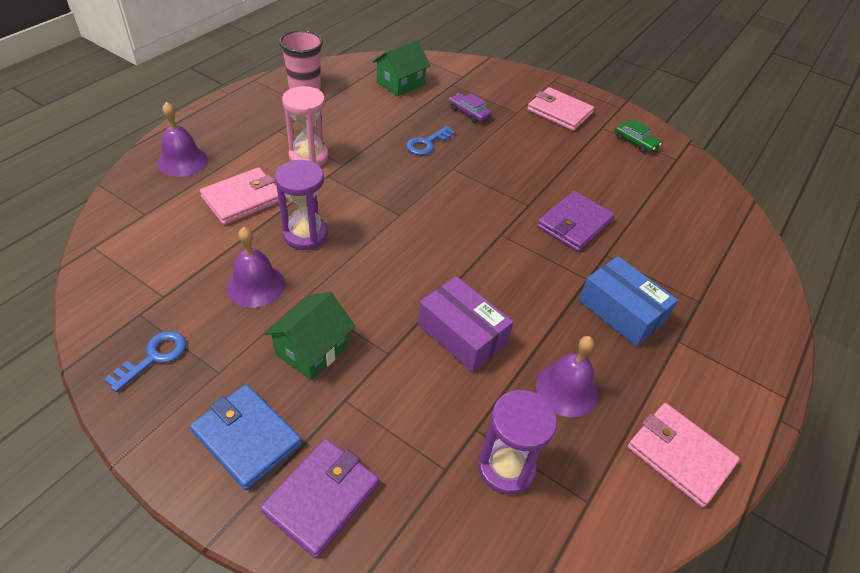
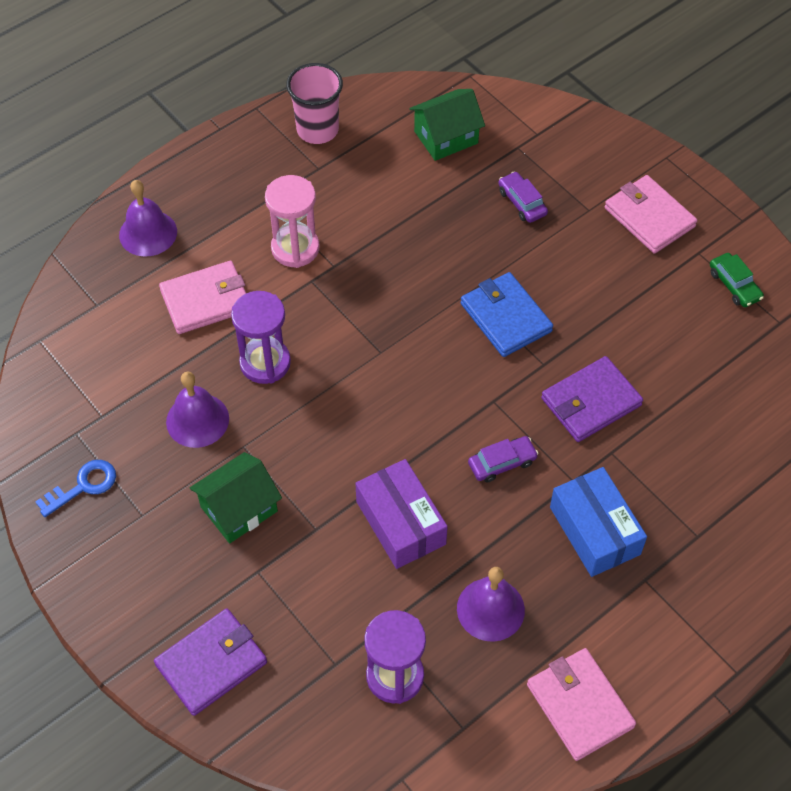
camera: 20 degrees right, 10 degrees up
(246, 438) = (156, 590): blue wallet -> blue wallet (505, 317)
(427, 143) = (449, 247): blue key -> none
(527, 275) = (502, 463): none -> purple car

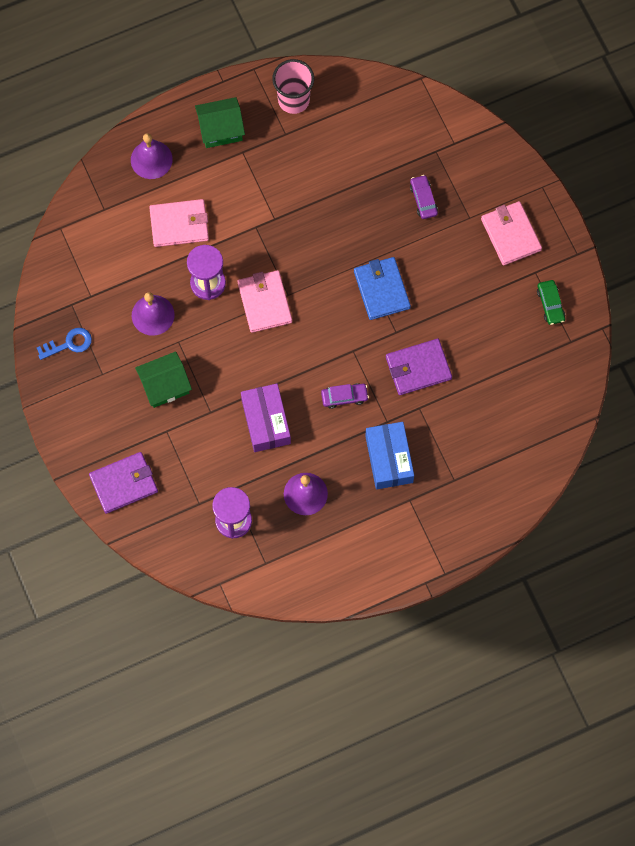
camera: 15 degrees right, 15 degrees up
(295, 248) = (251, 198): pink hourglass -> none
(446, 137) = (386, 129): green house -> green house (220, 129)
(579, 705) = (340, 568): pink wallet -> pink wallet (264, 302)

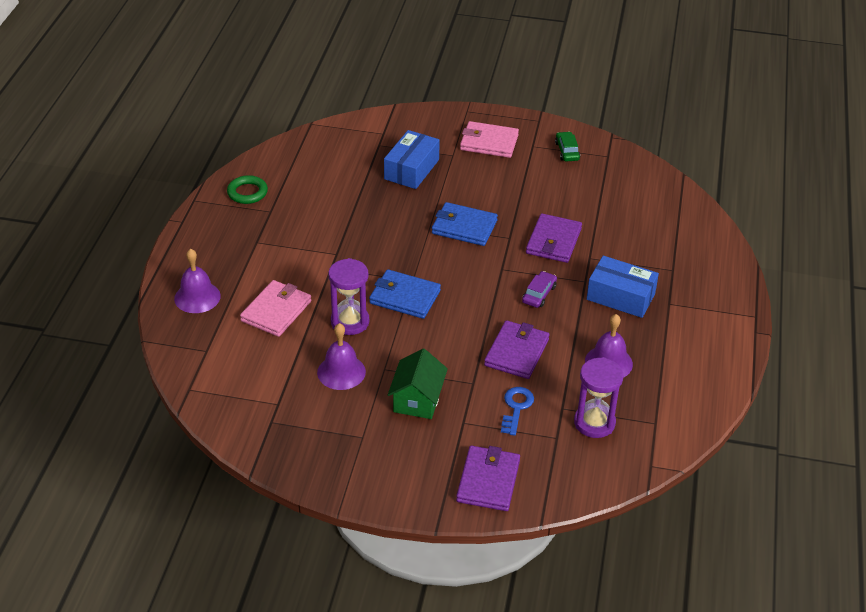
camera: 55 degrees left, 30 degrees down
(68, 344) = (308, 445): blue key -> blue key (516, 408)
(220, 129) = (222, 244): green house -> none
(264, 302) = (404, 297): pink wallet -> blue wallet
(266, 421) = (516, 352): purple box -> purple wallet
(293, 100) = (247, 192): pink cup -> green ring
(423, 199) = (411, 169): purple car -> blue box
(550, 304) = (567, 151): green car -> green car turned 120 degrees counterclockwise

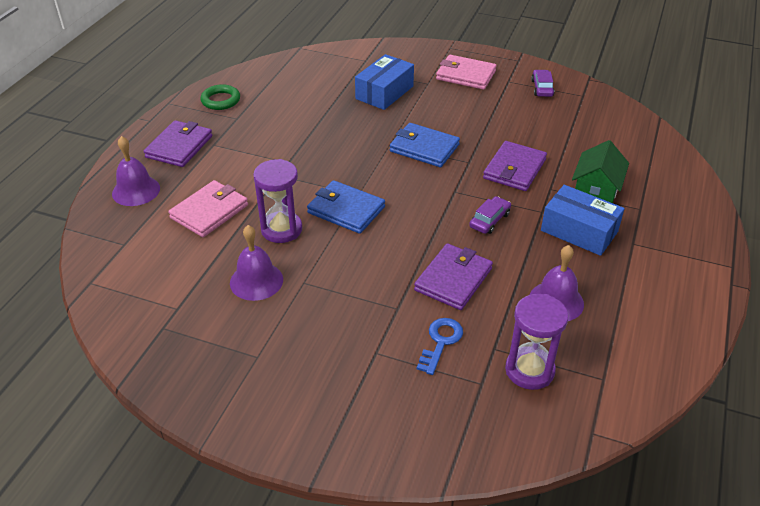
camera: 10 degrees right, 0 degrees up
(417, 400) = (330, 320): green house -> green house (596, 191)
(488, 481) = (389, 428): purple wallet -> purple wallet (179, 146)
(567, 151) = (542, 88): green car -> purple car

